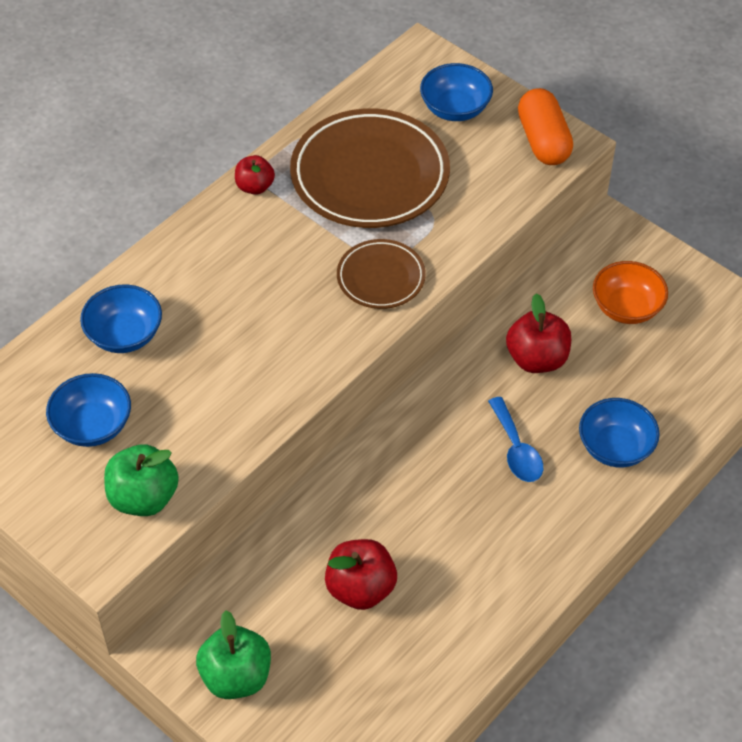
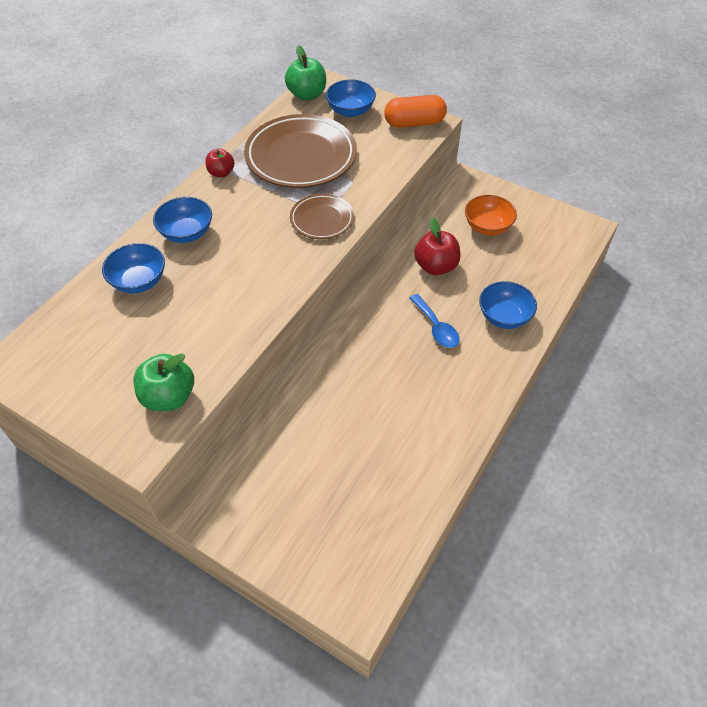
camera: 10 degrees left, 0 degrees up
(93, 426) = (122, 349): blue bowl -> blue bowl (187, 233)
(236, 676) = (262, 525): green apple -> green apple (307, 95)
(360, 588) = (345, 442): red apple -> none
(543, 140) = (414, 123): orange capsule -> orange capsule turned 75 degrees counterclockwise

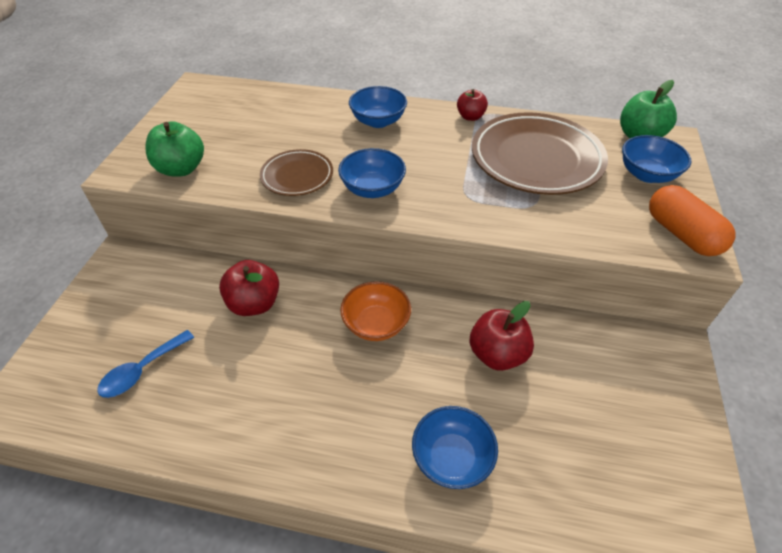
camera: 70 degrees right, 5 degrees down
(139, 281) = (307, 114): blue bowl -> blue bowl (372, 189)
(322, 219) = (450, 200): brown plate -> brown plate (297, 176)
(322, 403) = (254, 304): none -> red apple
(436, 327) = (397, 380): blue spoon -> blue spoon (142, 370)
(487, 227) = (607, 397): orange bowl -> orange bowl (376, 324)

